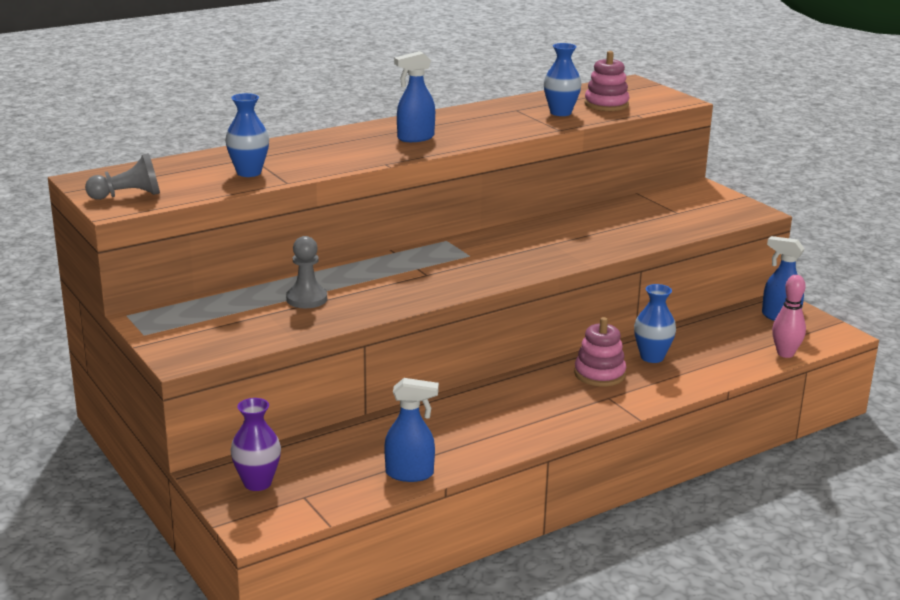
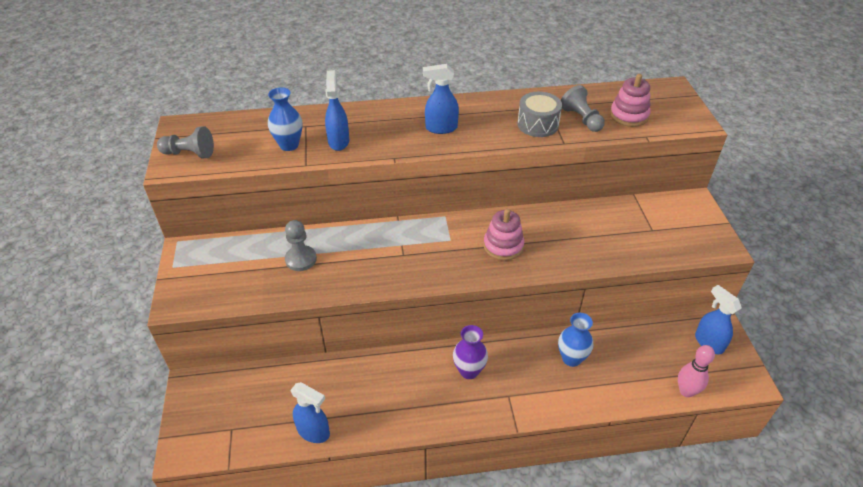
camera: 25 degrees right, 20 degrees up
(257, 483) = (212, 402): purple vase -> purple vase (469, 371)
(306, 162) = (338, 141): none -> blue spray bottle
(518, 122) = (538, 124): none -> grey drum
(560, 113) = (581, 119): blue vase -> grey pawn
(599, 374) = (518, 365): pink stacking toy -> pink stacking toy (503, 246)

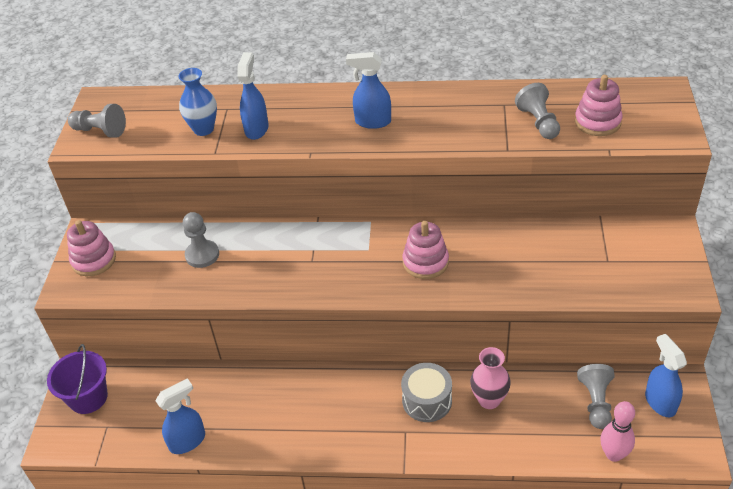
camera: 15 degrees right, 0 degrees up
(197, 274) = (94, 260): none -> pink stacking toy
(207, 404) = (88, 397): none -> purple bucket
(314, 432) = (188, 441): blue spray bottle -> blue spray bottle turned 75 degrees counterclockwise
(469, 371) = (369, 399): purple vase -> none
(538, 124) = (484, 125): grey drum -> grey drum (427, 401)
(571, 358) = (489, 400): blue vase -> pink vase
(658, 349) = (596, 402): none -> grey pawn

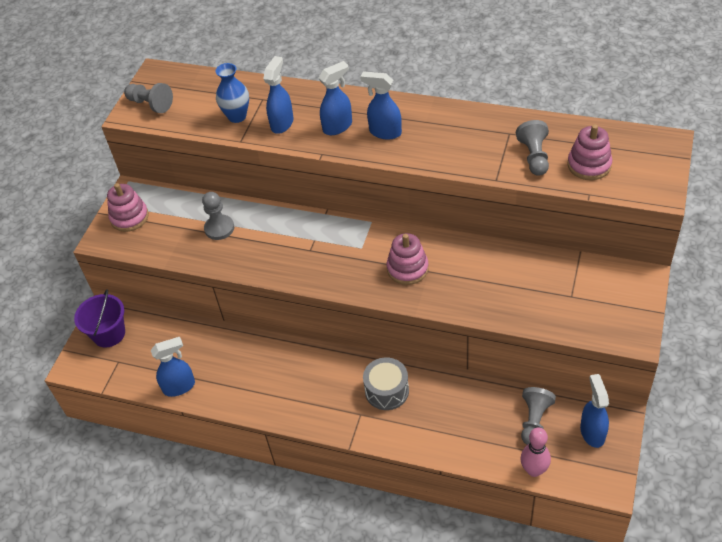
camera: 15 degrees right, 5 degrees up
(319, 123) = (338, 127): none -> blue spray bottle
(489, 400) = (441, 400): pink vase -> none

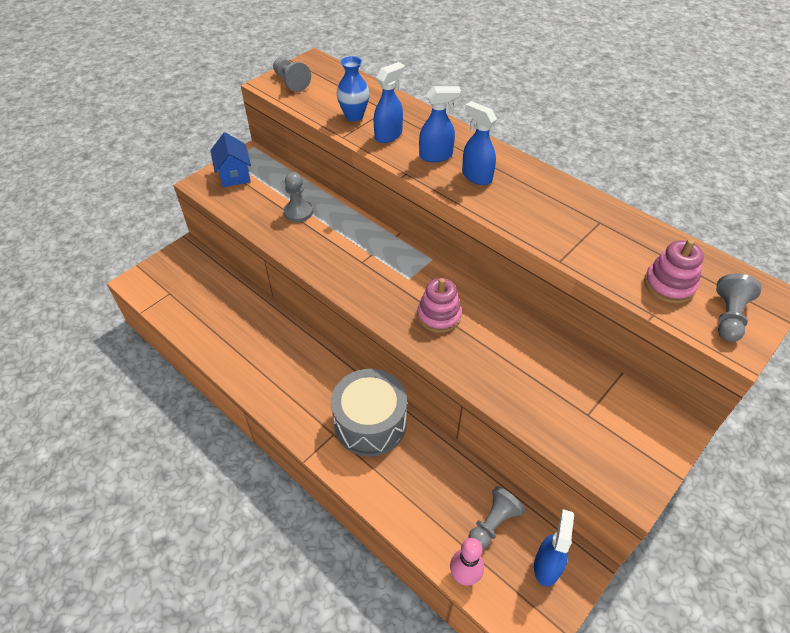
camera: 20 degrees right, 0 degrees up
(109, 334) = (178, 267): purple bucket -> none
(129, 217) = (234, 175): pink stacking toy -> blue house
(179, 387) = (201, 336): blue spray bottle -> none
(387, 391) = (370, 423): grey drum -> grey drum, size x1.58
(534, 157) = (613, 254): grey pawn -> grey pawn (728, 317)

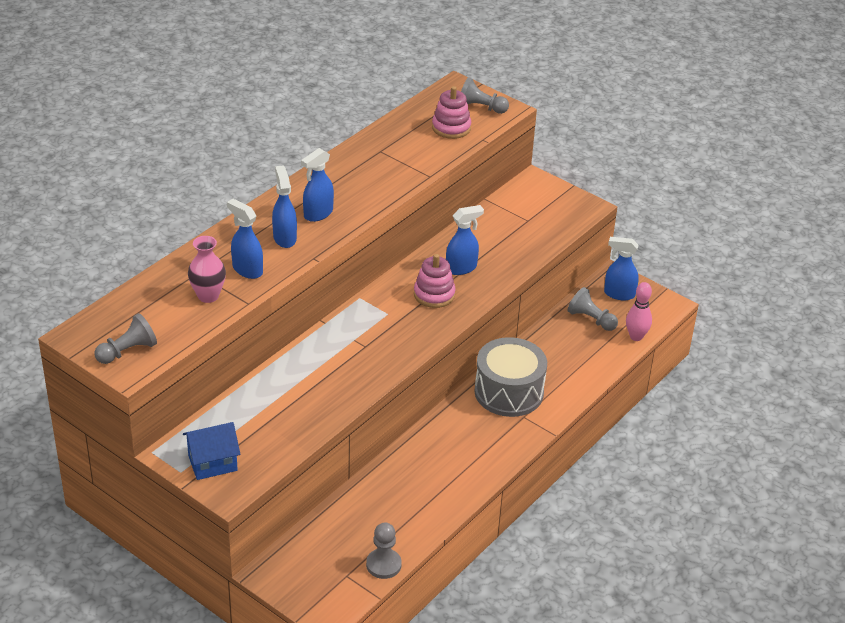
camera: 95 degrees left, 10 degrees down
(298, 212) = (286, 399): grey pawn -> grey pawn (383, 565)
(354, 116) = (208, 296): blue vase -> pink vase
(485, 341) = (461, 268): none -> blue spray bottle

